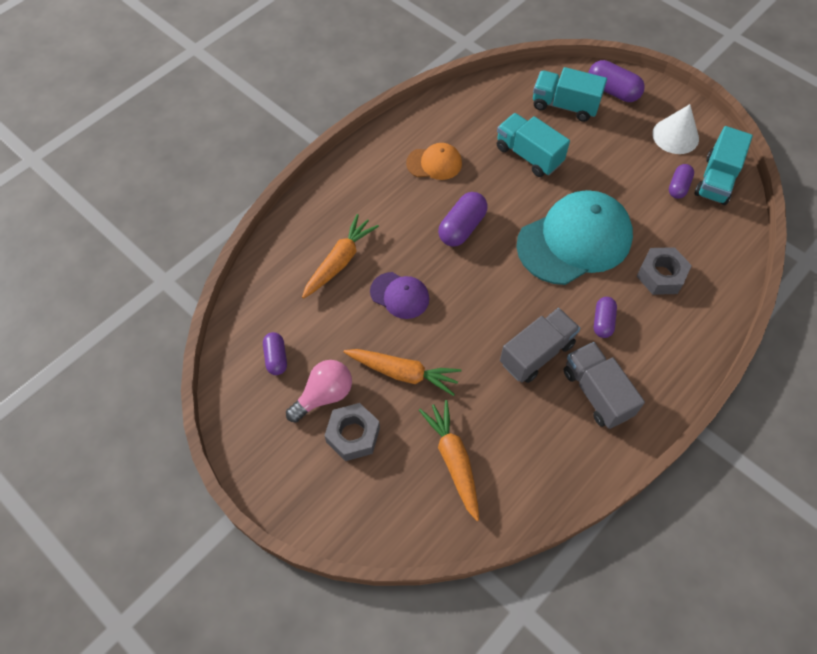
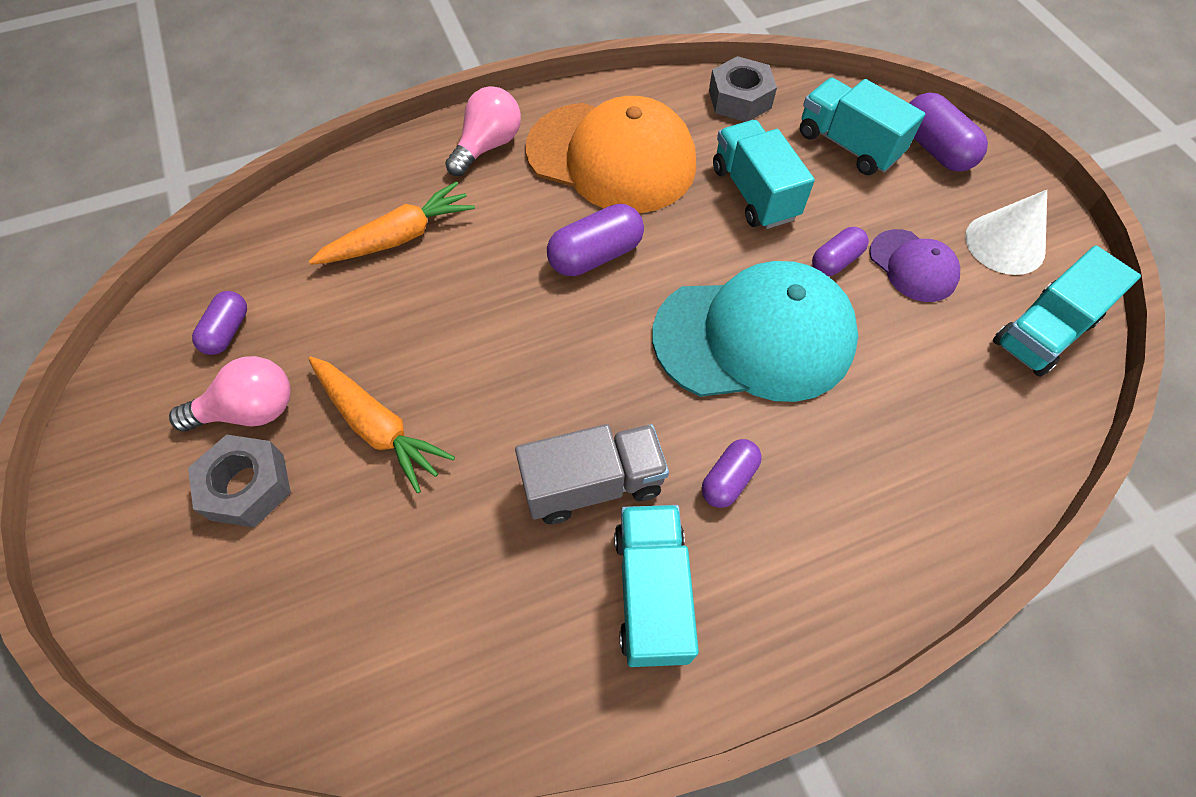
camera: 25 degrees right, 0 degrees up
(355, 183) = (488, 146): none -> pink light bulb
(400, 295) = (447, 314): purple cap -> purple cap (913, 266)
(434, 163) = (611, 157): orange cap -> orange cap, size x2.05
(453, 460) = (360, 596): orange carrot -> none
(597, 393) = (652, 592): grey truck -> turquoise truck
(661, 275) = (867, 445): grey nut -> grey nut (739, 99)
(678, 187) = (971, 320): purple capsule -> purple capsule (835, 261)

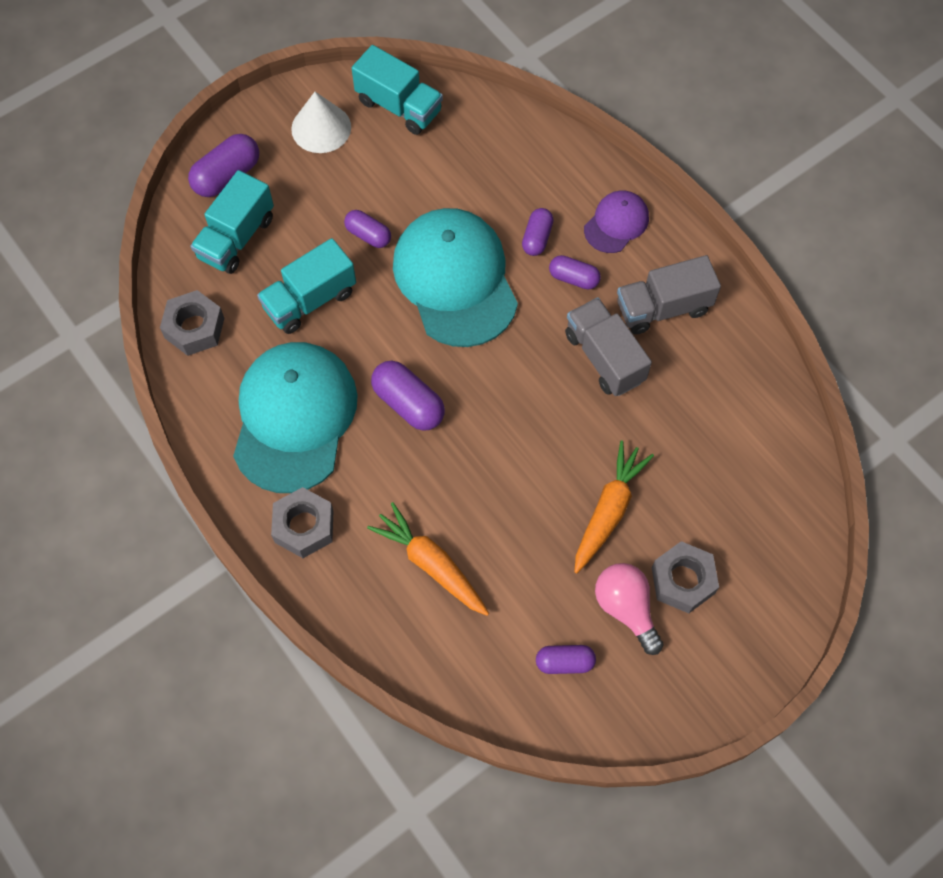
camera: 105 degrees left, 5 degrees up
(488, 146) = (304, 526): pink light bulb -> grey nut
(611, 157) = (294, 418): orange cap -> turquoise cap
(652, 592) = (663, 308): turquoise truck -> grey truck
(804, 449) = (537, 238): none -> purple capsule
(913, 266) = (359, 185): purple cap -> purple cap (616, 223)

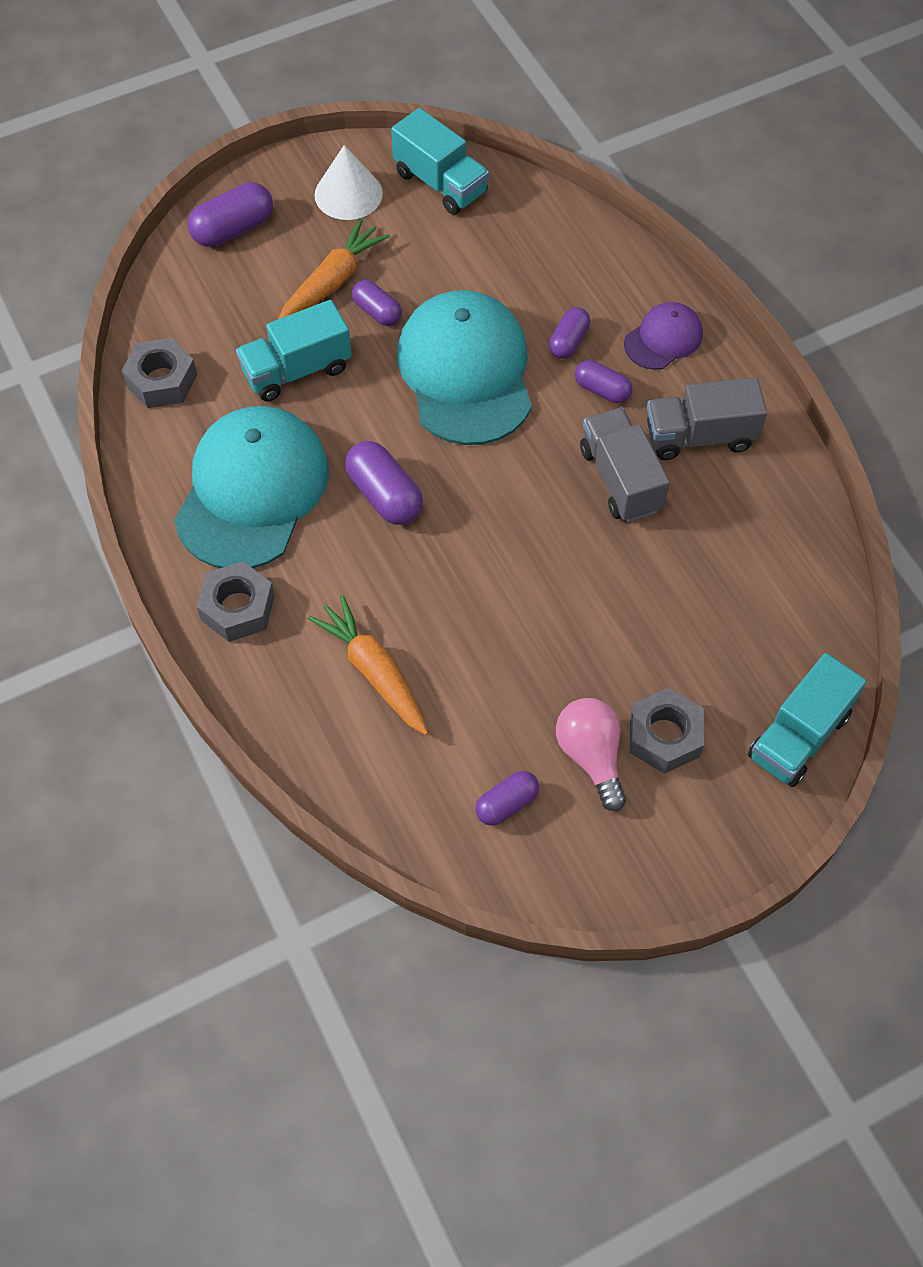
camera: 10 degrees right, 5 degrees down
(236, 238) = (229, 294): turquoise truck -> turquoise truck (798, 736)
(564, 662) = (506, 804): purple capsule -> purple capsule turned 45 degrees counterclockwise
(608, 510) = (592, 645): orange carrot -> orange carrot (332, 281)

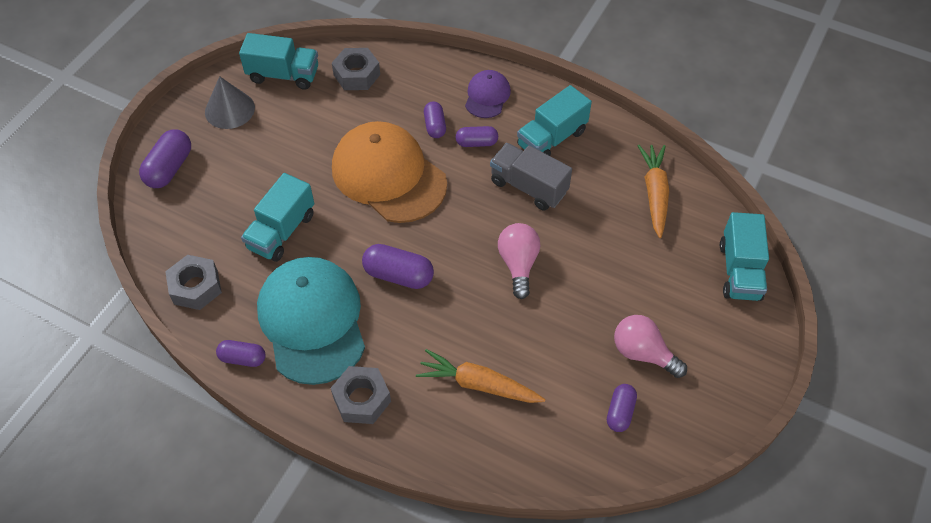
camera: 35 degrees left, 5 degrees down
(332, 281) = (261, 166): orange carrot -> orange carrot (654, 193)
(348, 194) = (229, 109): white cone -> grey cone
(377, 312) = (305, 169): purple capsule -> purple capsule (243, 358)
(466, 372) = (388, 175): turquoise cap -> orange cap
(531, 564) = (518, 264): none -> pink light bulb
(664, 736) = (672, 316): grey nut -> grey nut (357, 75)
(700, 436) = (551, 138): grey truck -> turquoise truck

